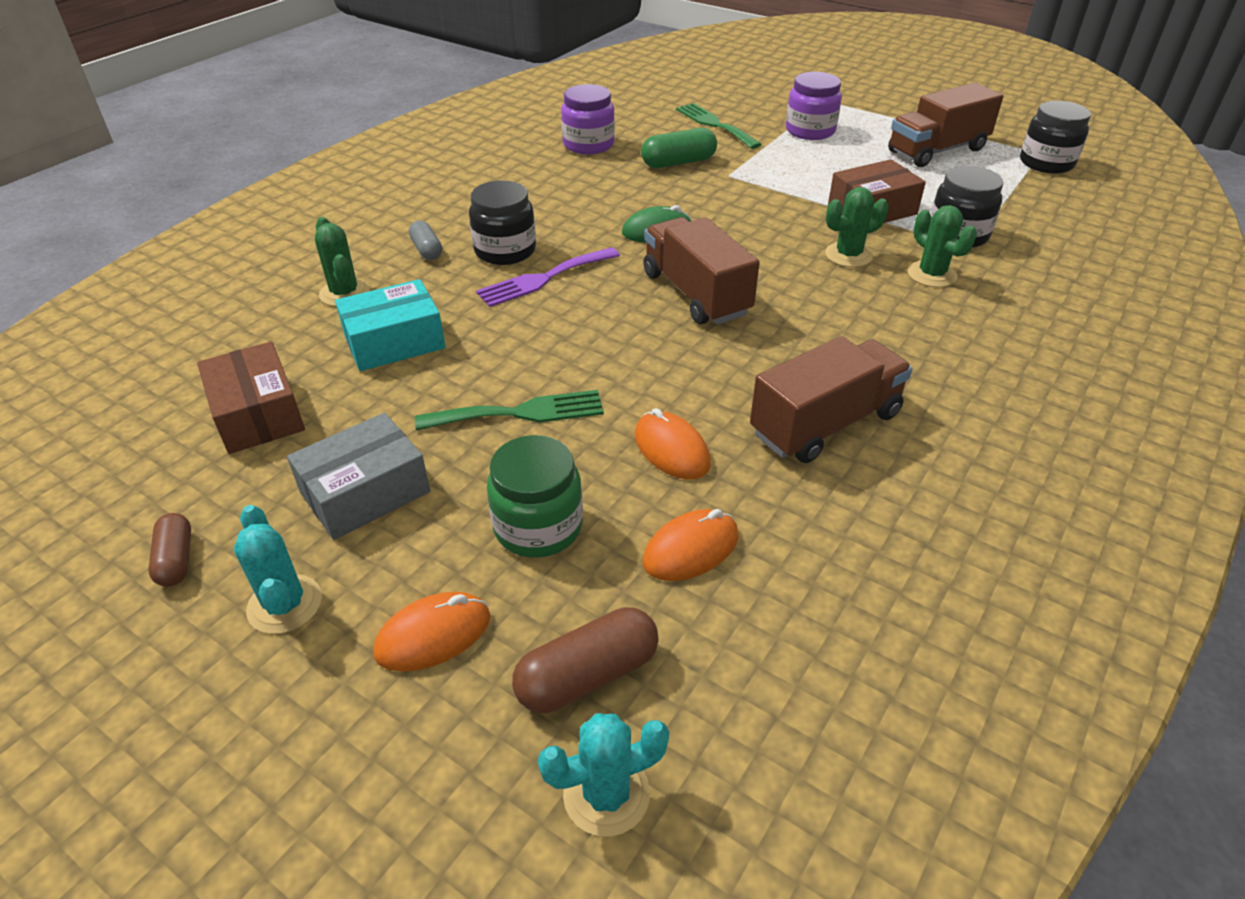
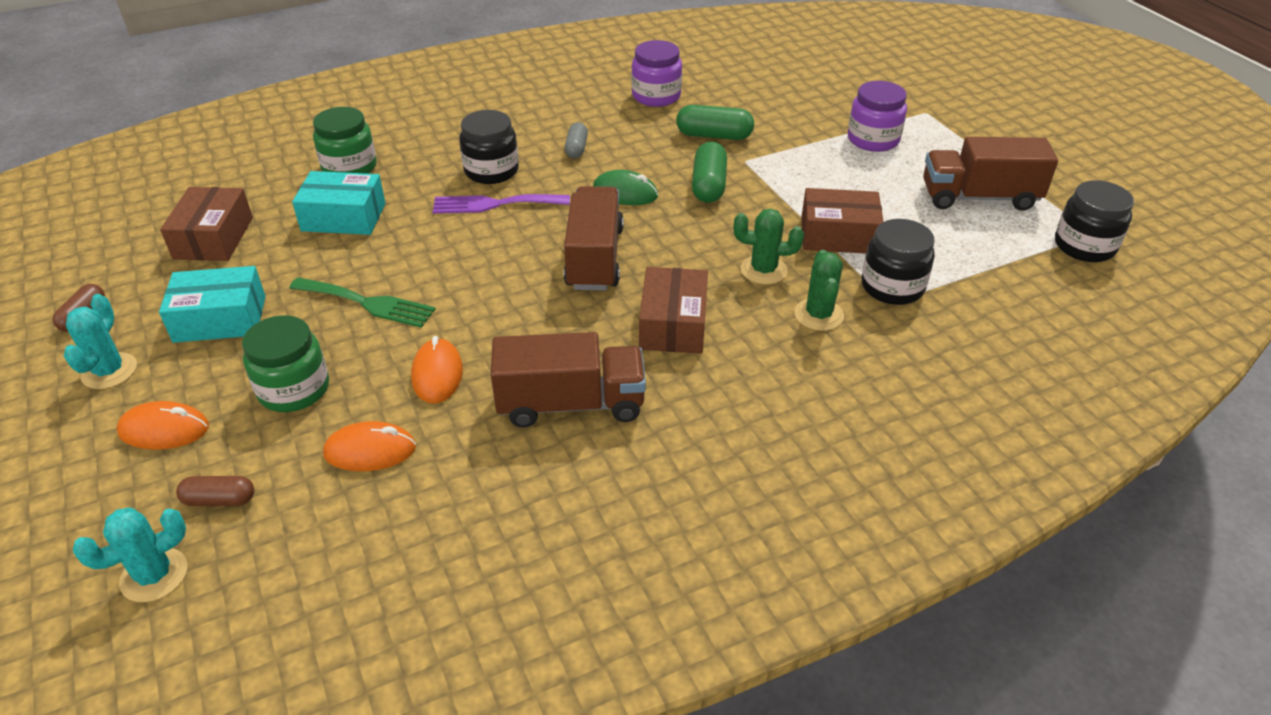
camera: 30 degrees right, 0 degrees up
(344, 293) = (349, 167): green cactus -> green jar
(365, 492) = (220, 319): grey box -> turquoise box
(427, 250) = (437, 151): grey capsule -> grey capsule (576, 148)
(587, 675) = (219, 500): brown capsule -> brown capsule, size x0.63
(606, 794) = (154, 575): turquoise cactus -> turquoise cactus turned 45 degrees counterclockwise
(714, 124) = (789, 108): green fork -> none
(722, 203) = (708, 185): none -> green capsule
(829, 324) = (673, 324): none -> brown box

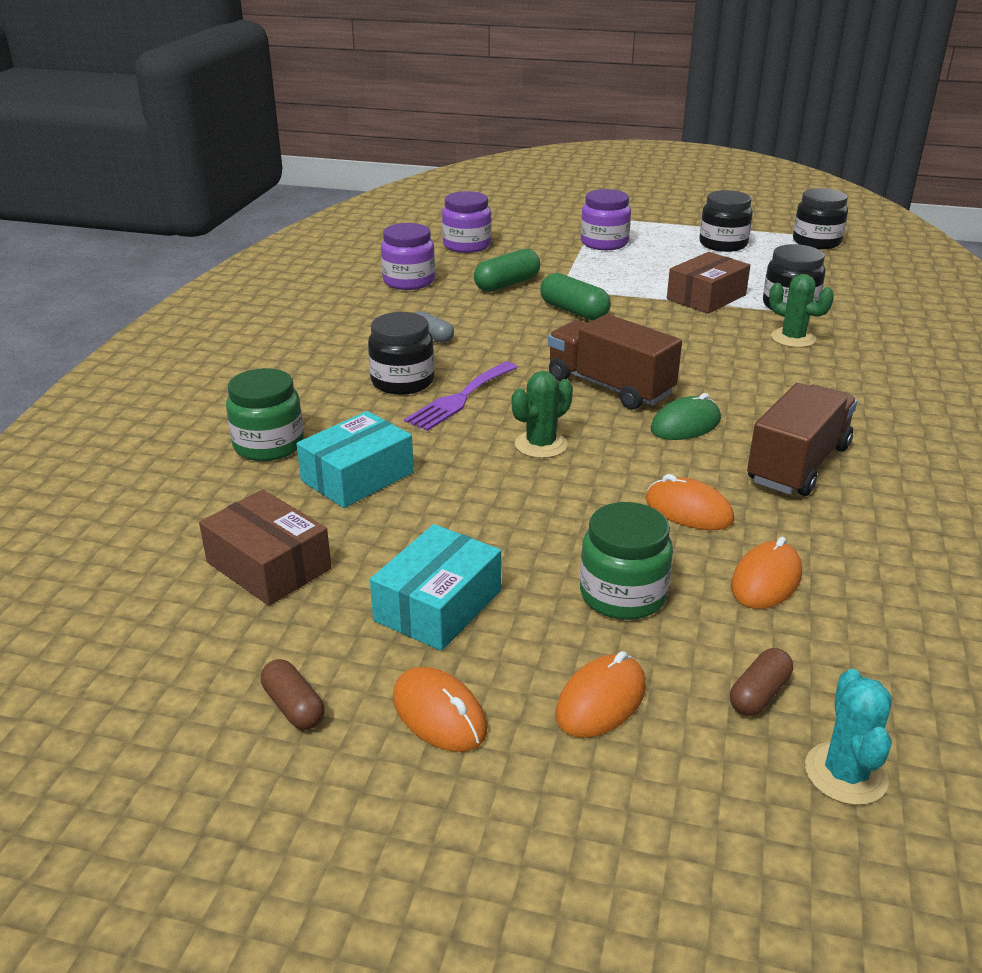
camera: 50 degrees left, 10 degrees down
(109, 371) = (439, 714): turquoise cactus -> orange mouse
(368, 303) = (530, 510): green fork -> none
(625, 193) = (533, 343): green mouse -> green mouse (685, 425)
(673, 324) = (741, 390): brown box -> none
(760, 86) = (467, 245): none -> purple jar
(763, 270) = (714, 335): green cactus -> green cactus (541, 445)
(979, 197) = (723, 244): brown truck -> black jar

